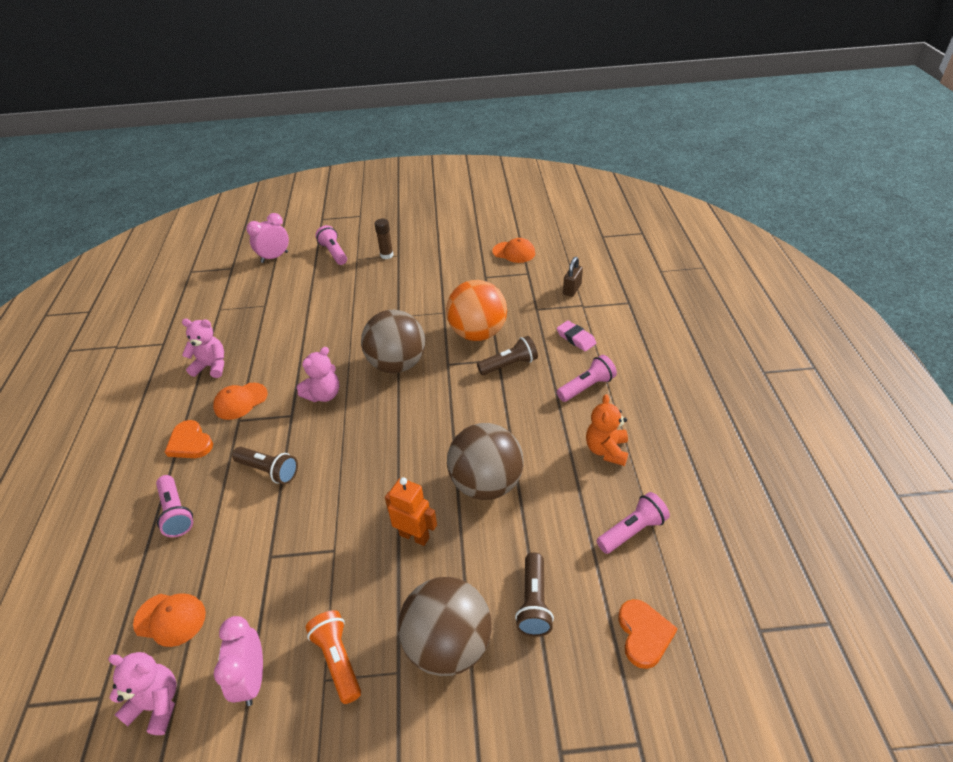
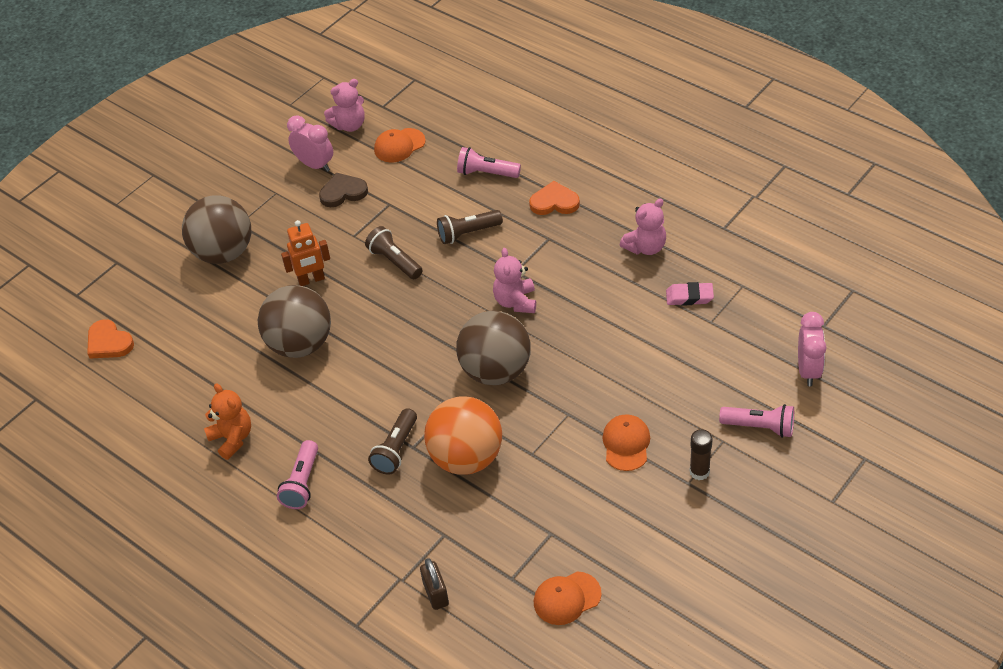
camera: 135 degrees right, 5 degrees up
(240, 401) = (571, 248): orange cap -> orange cap (626, 444)
(279, 610) = (343, 192): none -> brown heart
(338, 660) = (279, 203): orange flashlight -> none
(534, 602) = (193, 307): brown flashlight -> brown flashlight (395, 261)
(576, 338) = (365, 529): pink eraser -> pink eraser (689, 297)
(632, 531) = (162, 394): pink flashlight -> none

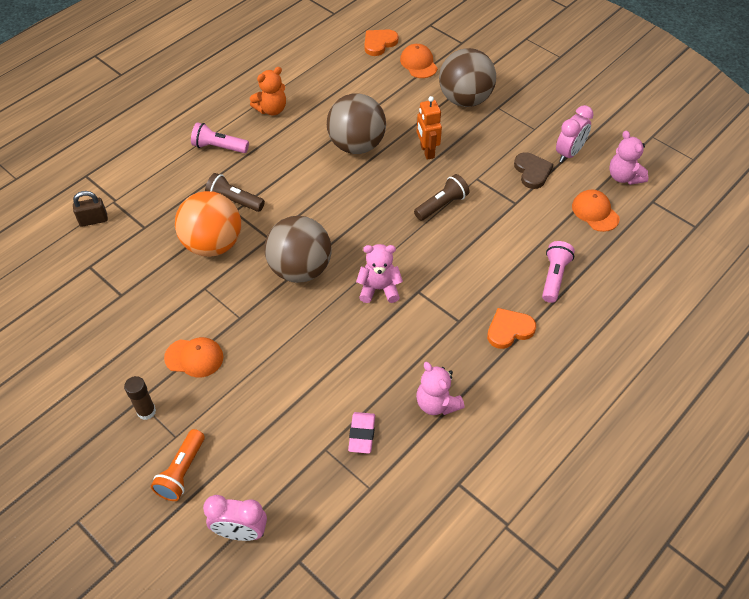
camera: 90 degrees right, 5 degrees up
(468, 233) = (471, 258): brown flashlight -> none
(554, 202) = (509, 330): orange heart -> orange heart turned 120 degrees counterclockwise
(567, 598) = (57, 300): orange cap -> orange cap (418, 63)
(759, 427) = (182, 471): pink flashlight -> orange flashlight

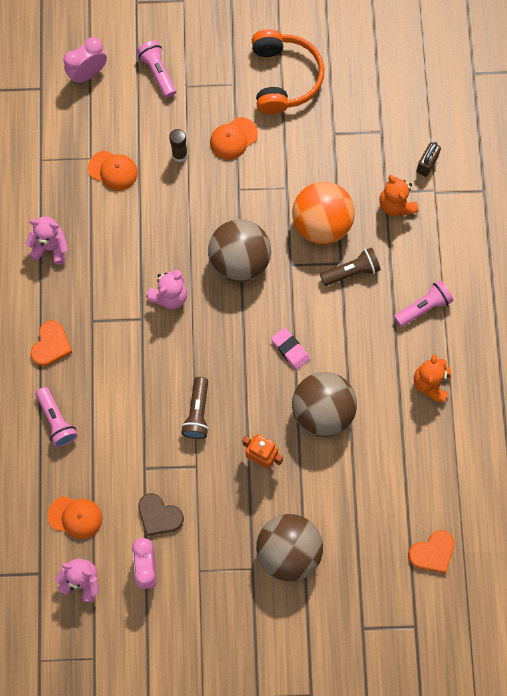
camera: 135 degrees right, 20 degrees up
(95, 368) = (284, 78): none -> orange headphones
(146, 411) = (220, 83): brown glue stick -> brown glue stick (179, 154)
(149, 214) = (396, 205): none -> orange teddy bear
(182, 471) = (158, 72): orange flashlight -> pink flashlight
(362, 434) = (77, 186): pink eraser -> pink eraser (290, 349)
(379, 43) = (432, 552): orange heart -> orange heart turned 60 degrees clockwise
(418, 63) = (372, 560): orange cap -> orange cap (113, 170)

